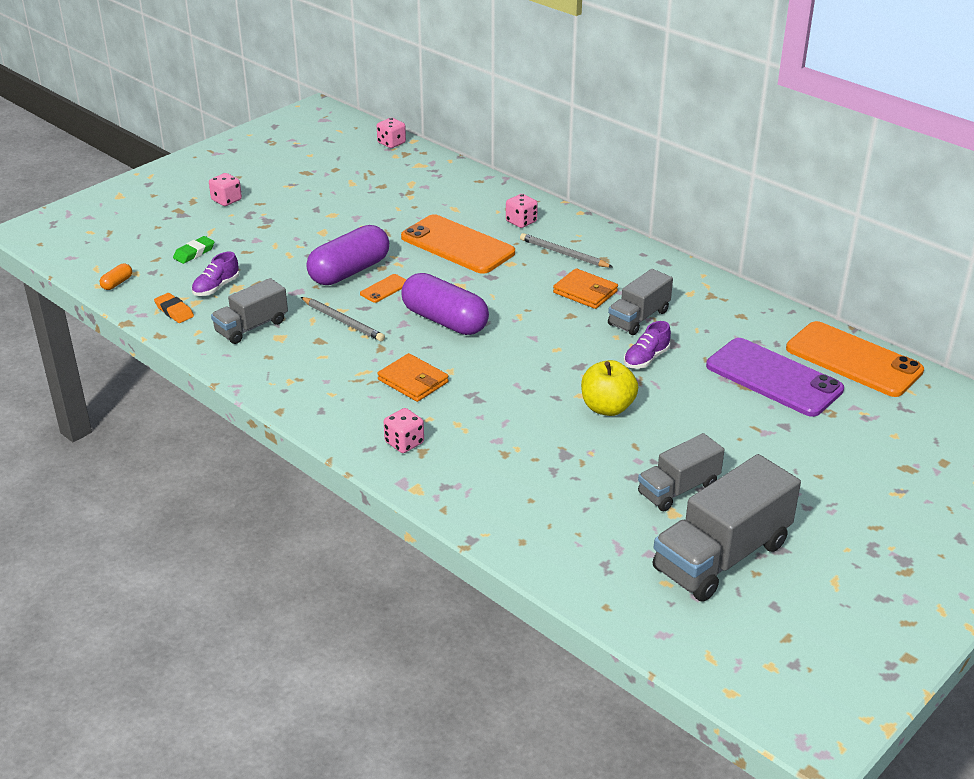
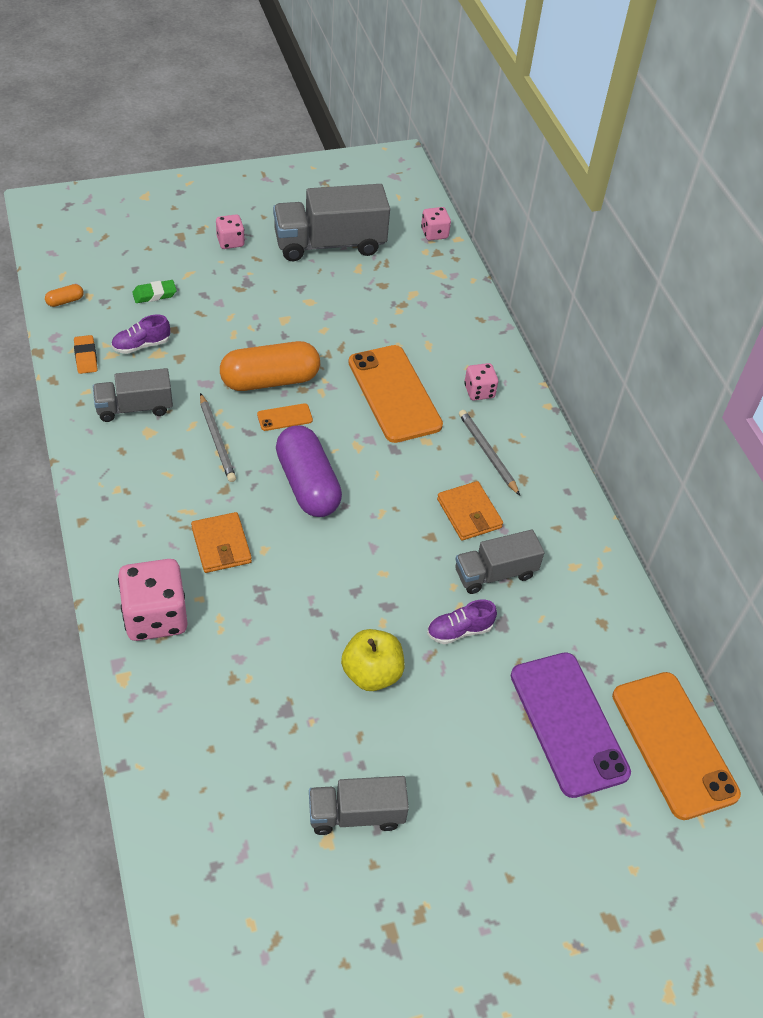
camera: 25 degrees right, 15 degrees up
(349, 271) = (270, 380): purple capsule -> orange capsule
(404, 443) = (155, 616): pink dice -> pink dice, size x1.84
(721, 556) = (328, 923): grey truck -> grey truck (330, 244)

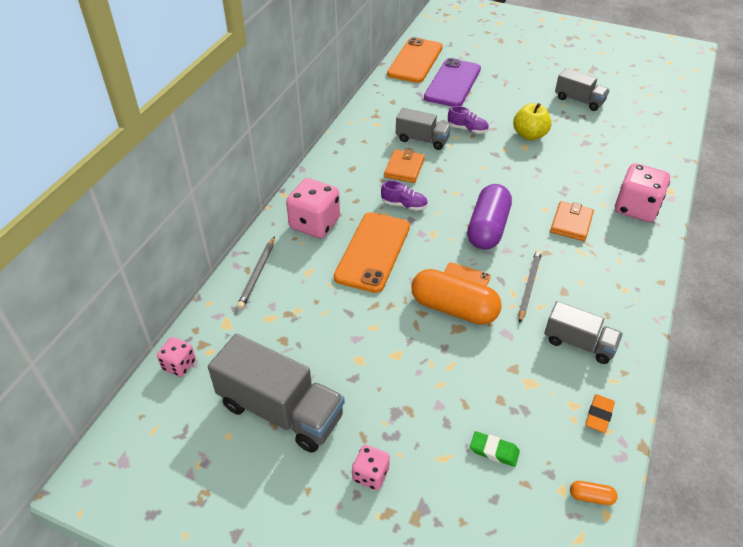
camera: 135 degrees left, 5 degrees down
(141, 345) = (540, 399): purple shoe -> purple shoe (404, 205)
(479, 391) = (315, 224): pink dice -> pink dice, size x1.84
(487, 453) = (356, 189): grey pencil -> grey pencil (257, 274)

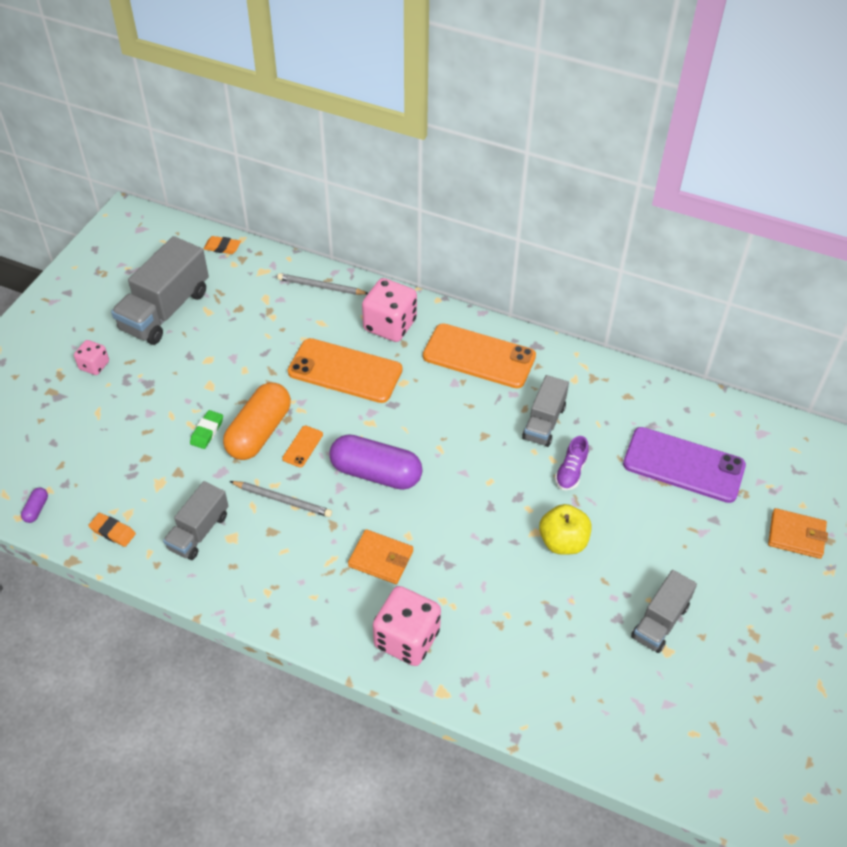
camera: 90 degrees right, 5 degrees up
(179, 365) = (222, 247): pink dice -> orange eraser
(404, 168) = (485, 402): orange wallet -> orange wallet (796, 535)
(404, 205) = (418, 399): purple shoe -> none
(415, 60) = (738, 425): orange phone -> orange phone (479, 356)
(494, 451) = (95, 447): green eraser -> green eraser (207, 431)
(591, 497) = (36, 509): orange capsule -> purple capsule

